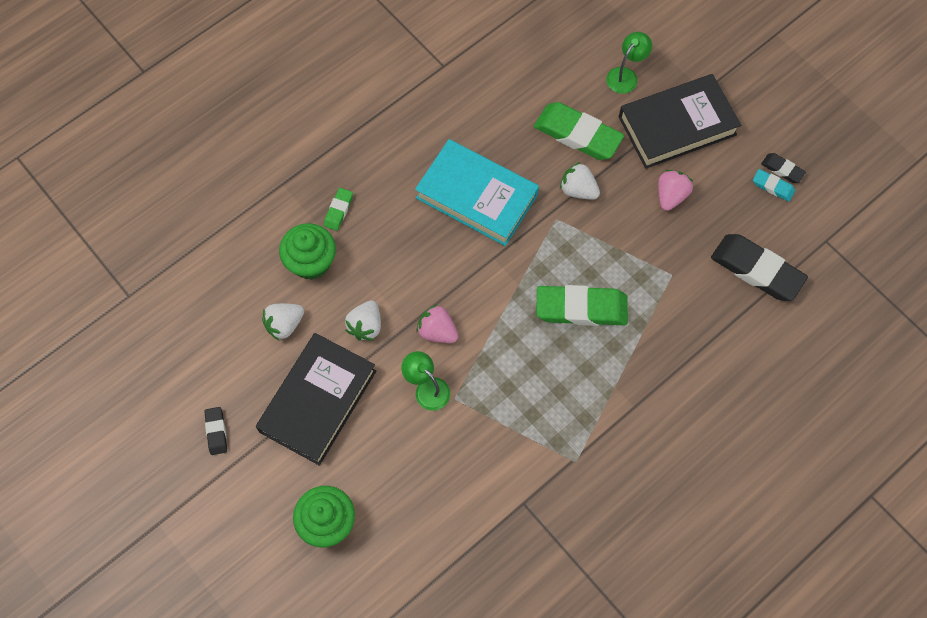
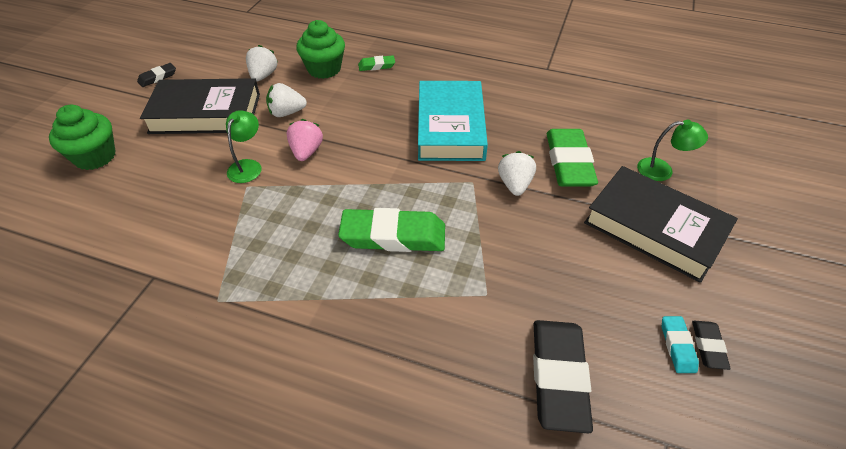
camera: 60 degrees right, 20 degrees down
(284, 325) = (263, 76): white strawberry -> white strawberry turned 75 degrees clockwise
(581, 308) = (393, 236): green eraser -> green eraser turned 60 degrees counterclockwise
(670, 196) = (574, 255): pink strawberry -> none

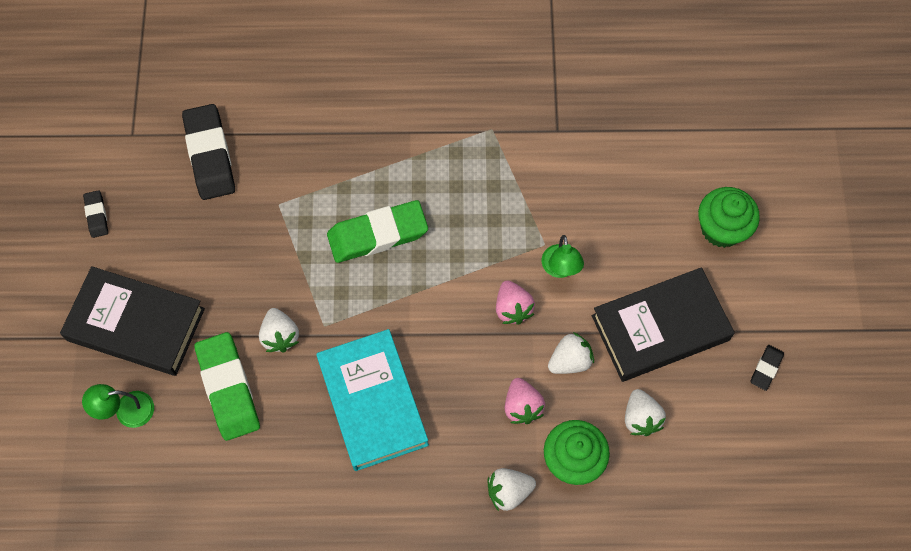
camera: 160 degrees right, 20 degrees up
(339, 99) = (522, 406): none -> pink strawberry
(376, 66) = (509, 491): green eraser -> white strawberry
(677, 346) = (121, 208): turquoise eraser -> none

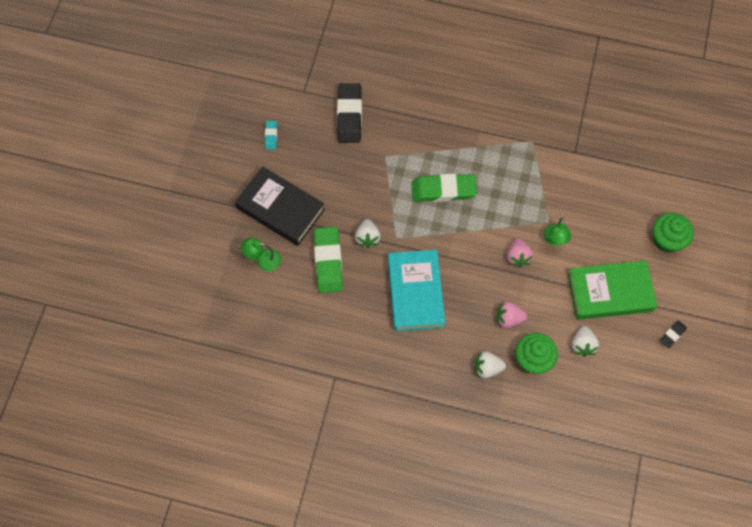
camera: 15 degrees right, 0 degrees up
(97, 215) = (271, 136): black eraser -> turquoise eraser
(522, 406) = (509, 318): pink strawberry -> pink strawberry turned 90 degrees clockwise
(570, 361) = (546, 298): white strawberry -> none
(660, 328) = (610, 292): black book -> green book

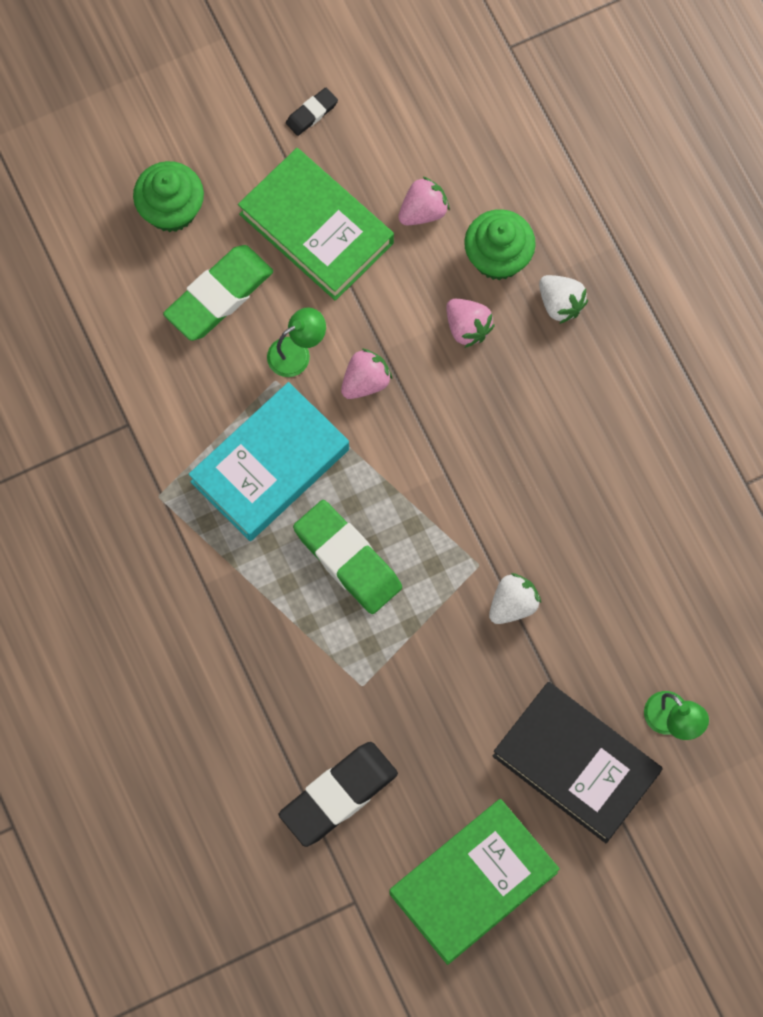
camera: 130 degrees left, 5 degrees up
(271, 136) = (473, 883): turquoise eraser -> green book
(280, 209) = (576, 764): black book -> black book turned 45 degrees counterclockwise
(328, 261) = (595, 628): green eraser -> green eraser (219, 296)
(415, 292) = (536, 475): turquoise book -> turquoise book (270, 465)
(582, 345) = (423, 211): white strawberry -> pink strawberry
(672, 335) = (311, 113): black eraser -> black eraser turned 45 degrees counterclockwise

